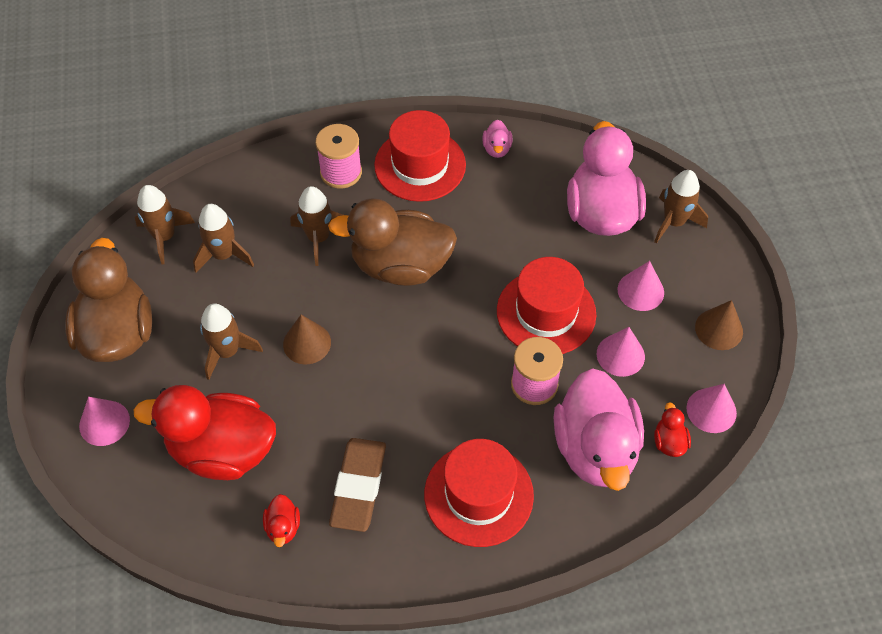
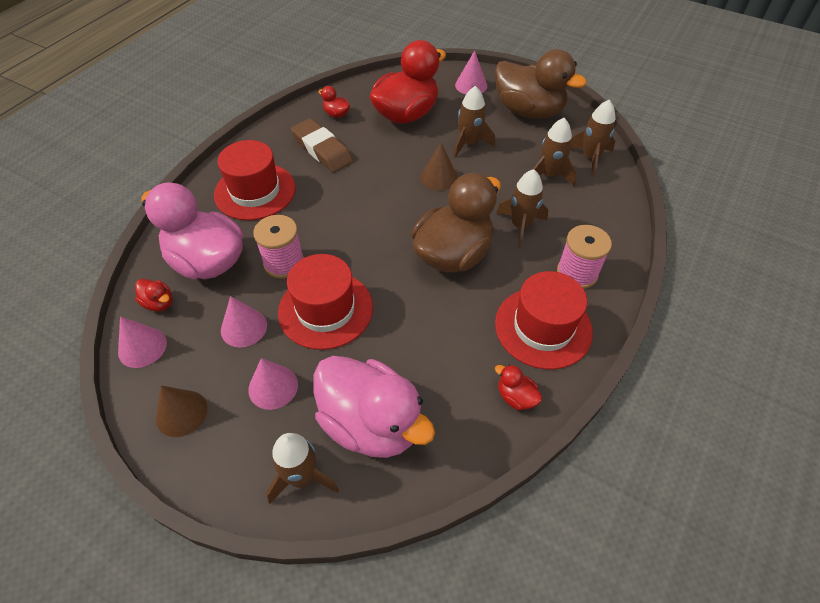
camera: 130 degrees right, 5 degrees down
(497, 149) = (515, 397): pink duck -> red duck

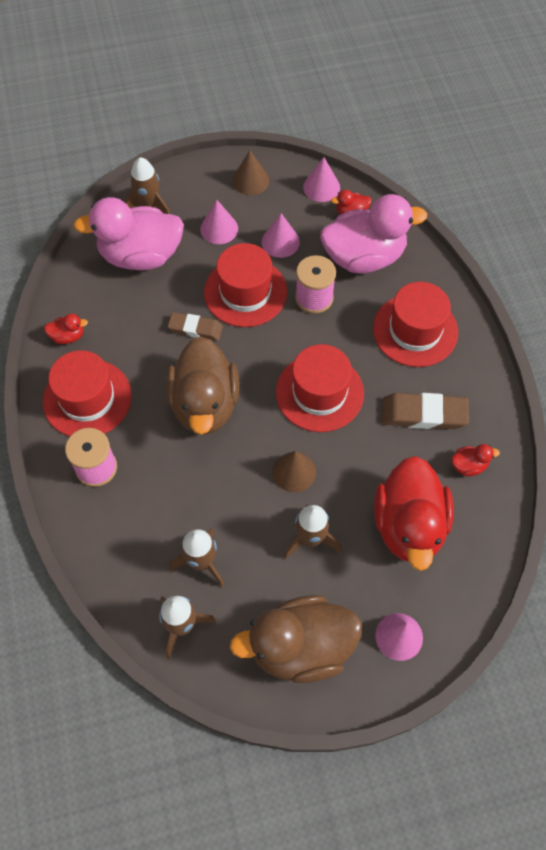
camera: 135 degrees right, 10 degrees up
(366, 204) = (319, 392): none -> red hat
(399, 313) = (195, 329): none -> brown eraser
(520, 226) = (177, 477): brown rocket -> none

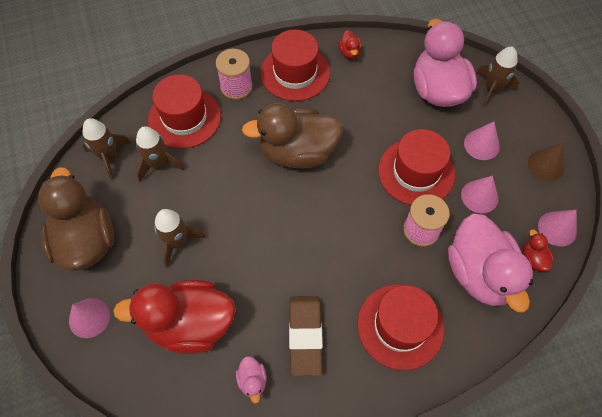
camera: 85 degrees right, 0 degrees up
(195, 329) = (371, 138): brown eraser -> none
(294, 472) = (239, 225): brown cone -> none
(319, 392) = (319, 241): red hat -> red hat (184, 118)
(468, 465) = (252, 381): red duck -> pink duck

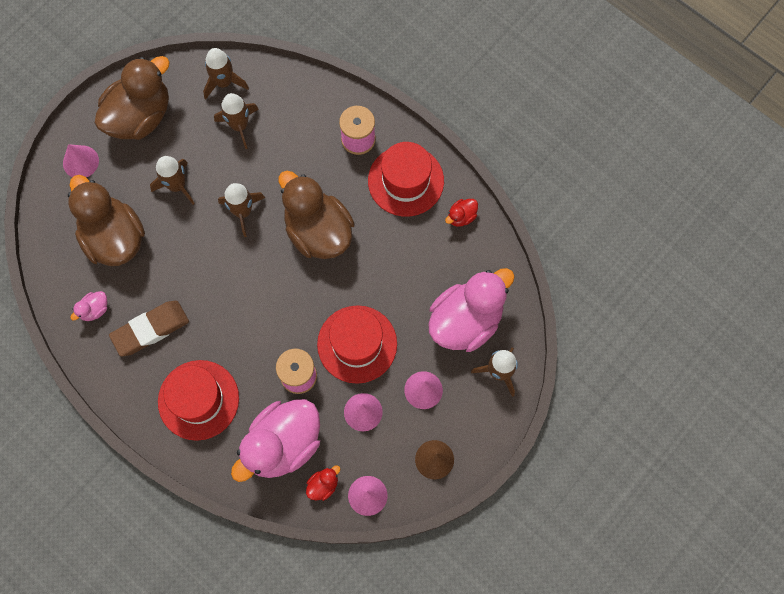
camera: 60 degrees right, 10 degrees up
(184, 118) = (298, 116): red hat -> none
(190, 324) = (114, 238): red duck -> brown duck
(241, 200) = (243, 212): none -> brown rocket

